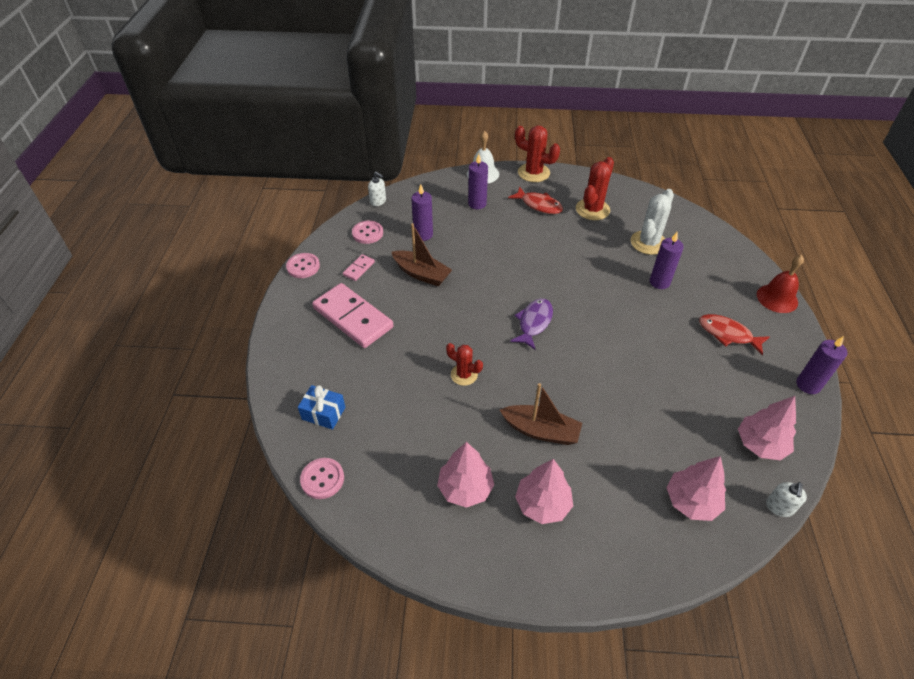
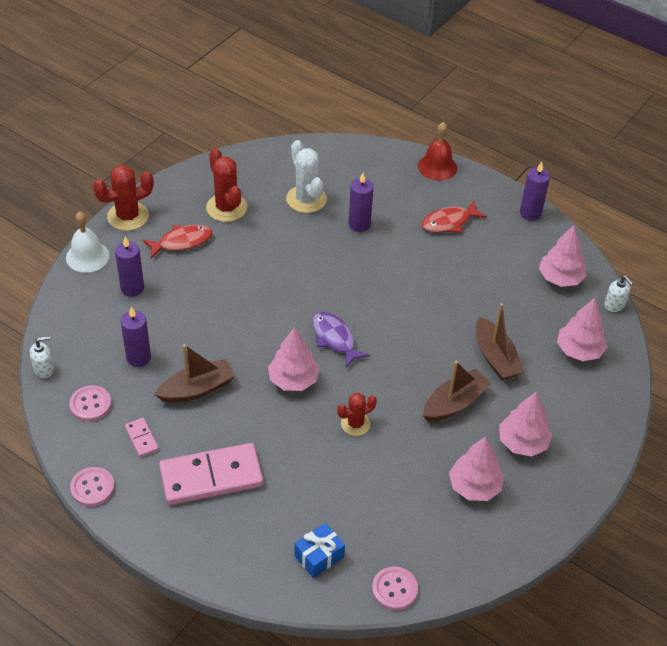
camera: 60 degrees left, 0 degrees up
(474, 318) = (293, 380): none -> pink tree
(617, 437) = (495, 357): none -> brown boat

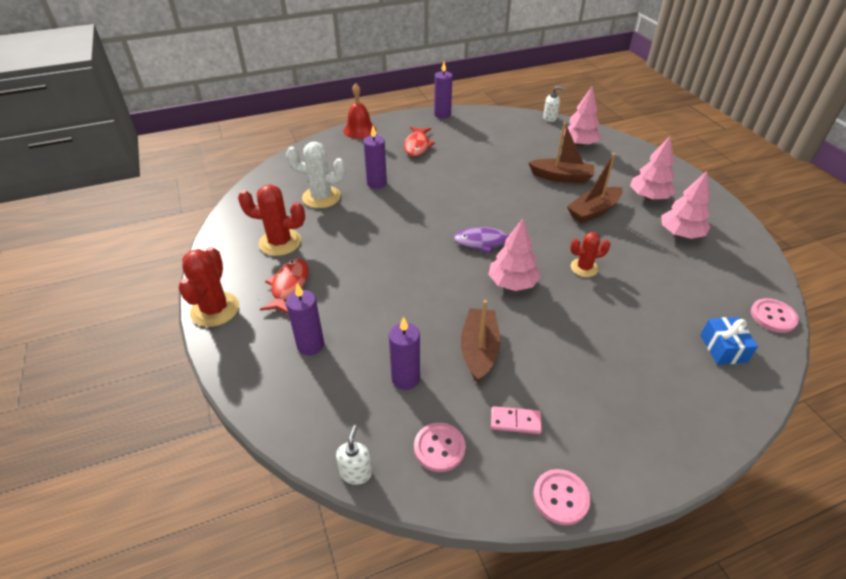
camera: 55 degrees left, 5 degrees down
(87, 256) = (232, 363): white bell -> none
(211, 477) = (596, 385): pink domino -> none
(355, 424) = (584, 268): red cactus -> red cactus turned 75 degrees clockwise
(454, 403) = (593, 211): brown boat -> brown boat turned 120 degrees counterclockwise
(560, 278) = (510, 126): pink tree -> none

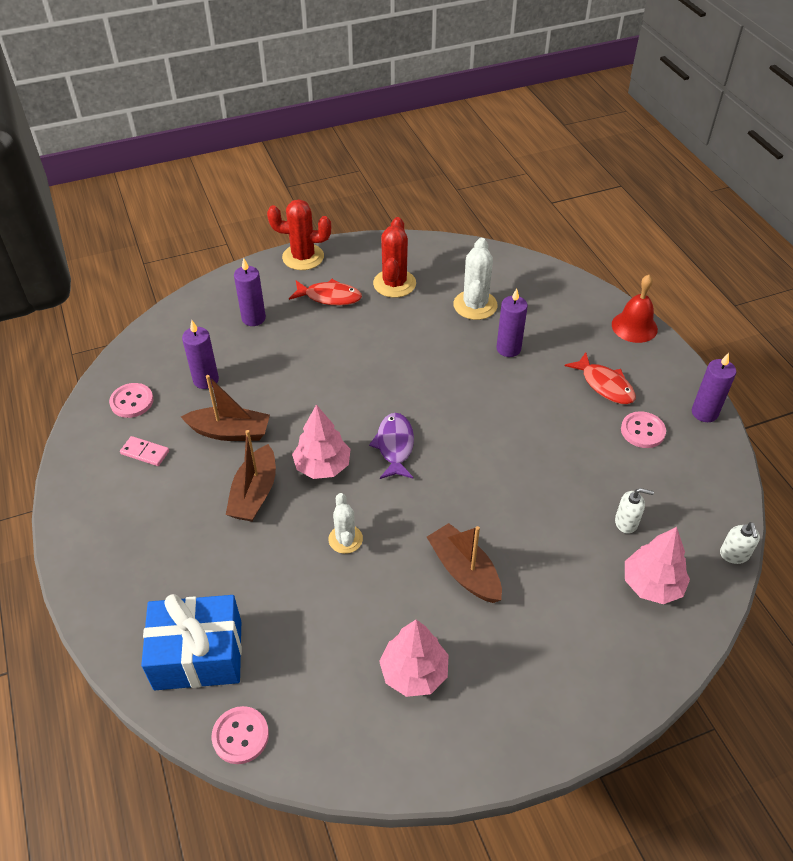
camera: 90 degrees right, 5 degrees up
(356, 472) = (123, 354): white soap dispenser -> white soap dispenser (626, 522)
(417, 146) = (604, 385): red fish -> red fish turned 135 degrees counterclockwise
(515, 421) = (145, 452): pink domino -> pink domino turned 75 degrees counterclockwise
(561, 177) = (547, 545): brown boat -> brown boat (254, 493)
(561, 497) = (67, 475): pink button -> pink button (642, 431)
(584, 268) = (345, 539): red cactus -> white cactus
(648, 197) = (506, 653): pink tree -> none
(723, 348) = (198, 655): blue gift -> blue gift, size x1.83

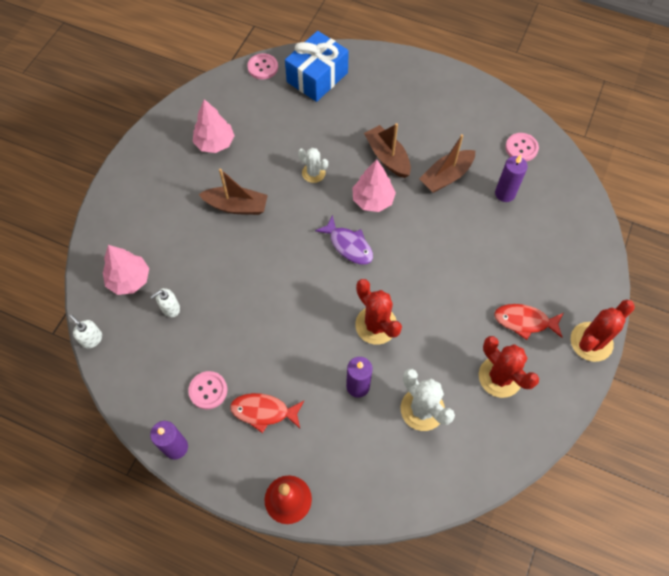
camera: 135 degrees right, 15 degrees up
(145, 452) = (470, 130): pink domino -> none
(253, 318) = (544, 259): purple candle -> none
(329, 297) = (524, 321): red fish -> red fish turned 45 degrees clockwise
(446, 373) = (376, 325): none -> red cactus

